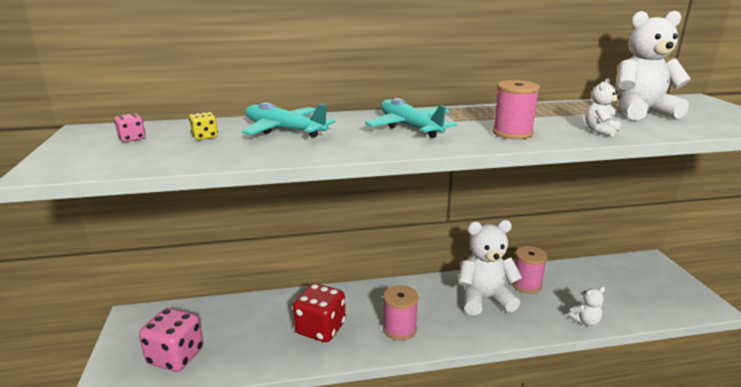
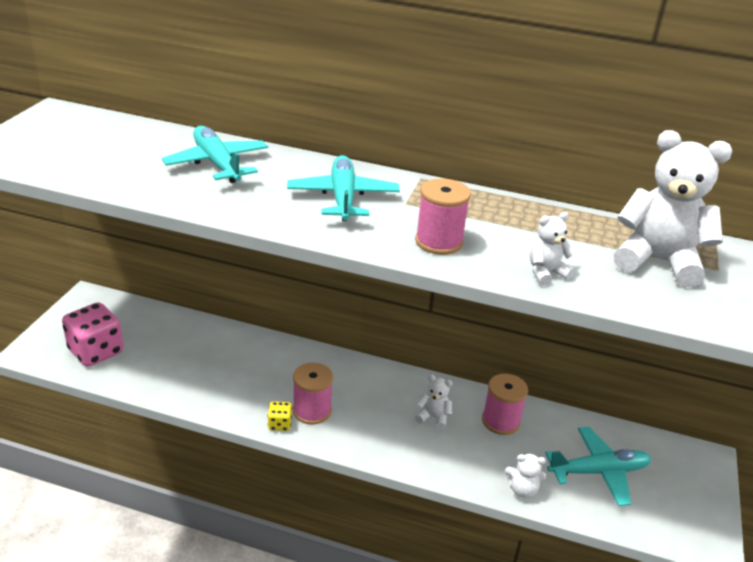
camera: 25 degrees right, 10 degrees up
(132, 139) = (80, 134): pink dice -> none
(205, 137) = (140, 151): yellow dice -> yellow dice (280, 424)
(320, 329) = (237, 378): red dice -> none
(484, 299) = (433, 417): white teddy bear -> white teddy bear, size x0.48
(611, 291) = (598, 472): none -> turquoise plane

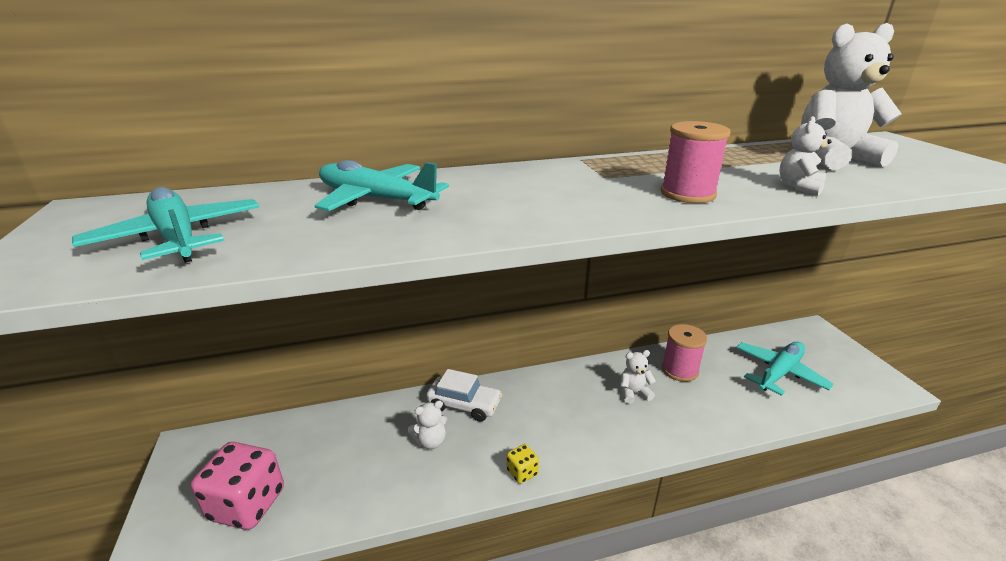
camera: 30 degrees left, 5 degrees down
(286, 358) = (464, 405): none -> white car
(312, 411) = (536, 442): pink spool -> none
(343, 197) = (548, 189): turquoise plane -> turquoise plane (178, 237)
(522, 490) = (757, 416): white teddy bear -> white teddy bear (430, 441)

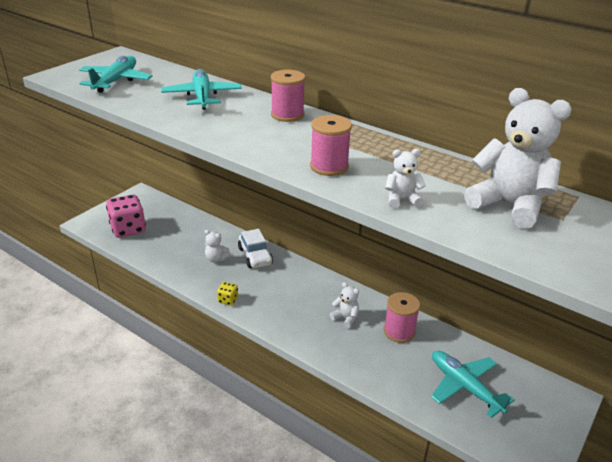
camera: 50 degrees right, 5 degrees up
(519, 175) = (287, 115): none -> pink spool
(779, 373) = (464, 387): turquoise plane -> turquoise plane turned 135 degrees counterclockwise

